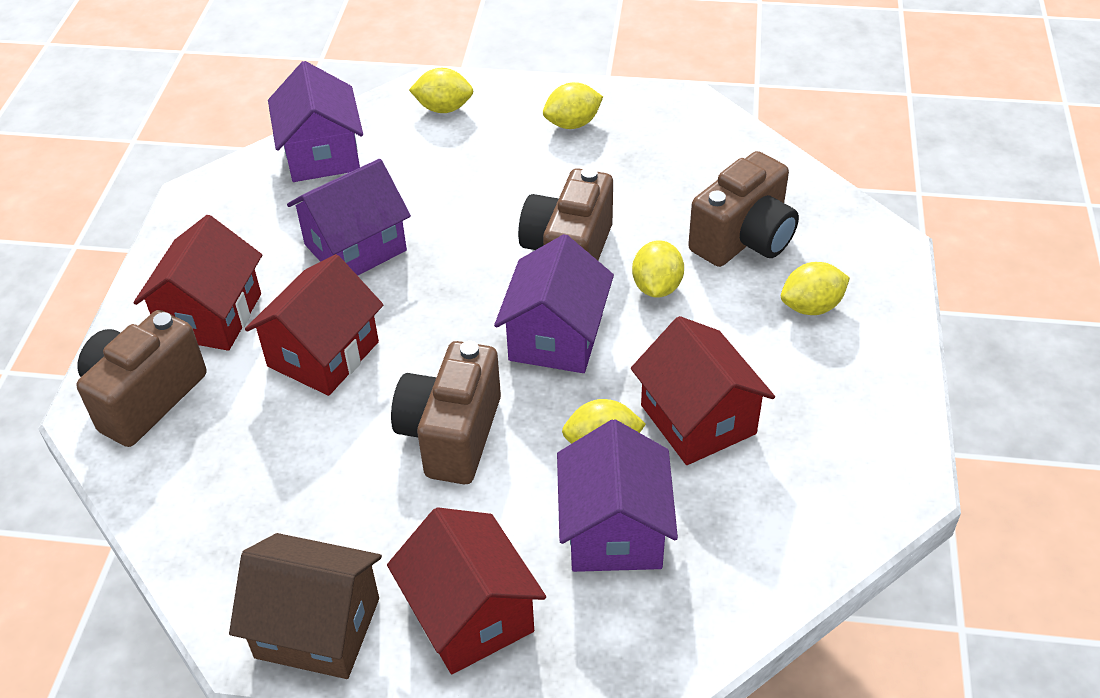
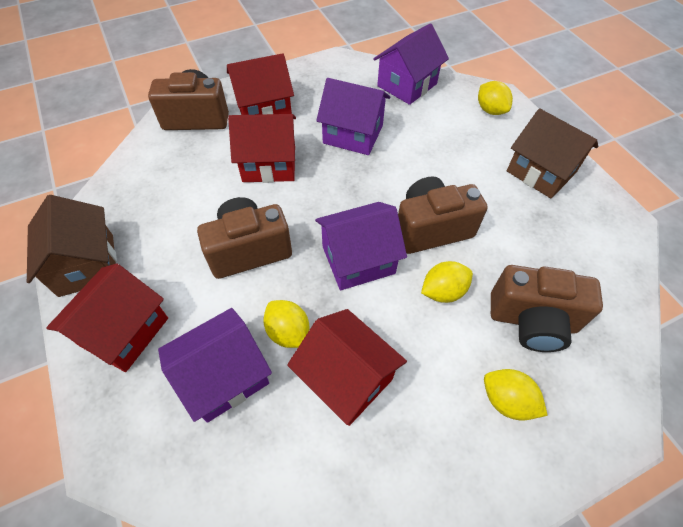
camera: 55 degrees right, 10 degrees up
(572, 124) = (541, 172): yellow lemon -> brown house
(698, 419) = (346, 378): red house -> red house turned 75 degrees counterclockwise

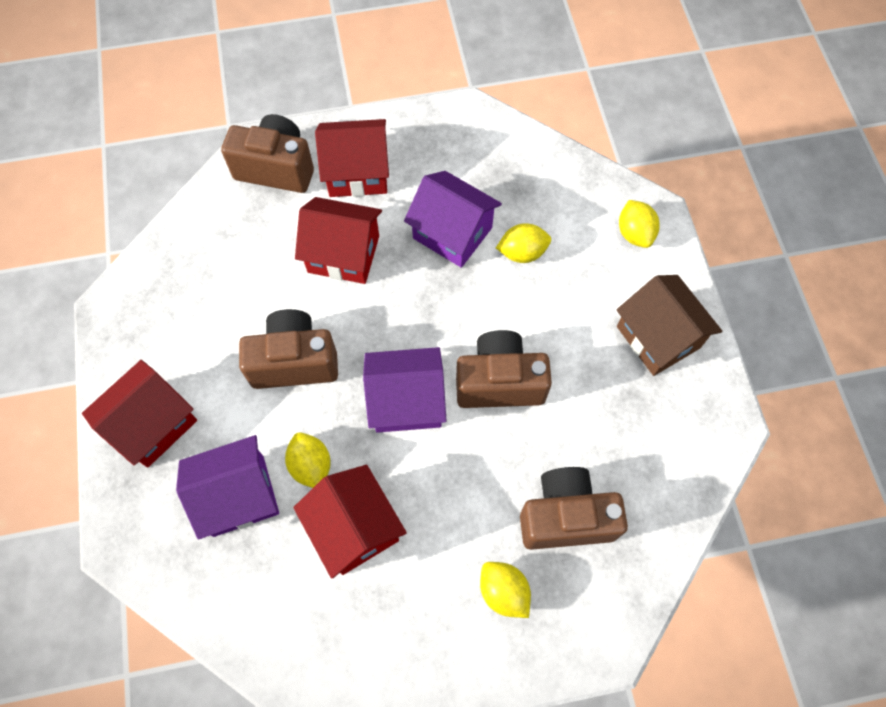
camera: 15 degrees right, 10 degrees up
(86, 265) = (127, 339): brown house -> none
(407, 85) = (543, 171): purple house -> none
(443, 291) = (484, 460): yellow lemon -> yellow lemon (522, 253)
(532, 321) = (565, 517): brown camera -> brown camera turned 150 degrees clockwise

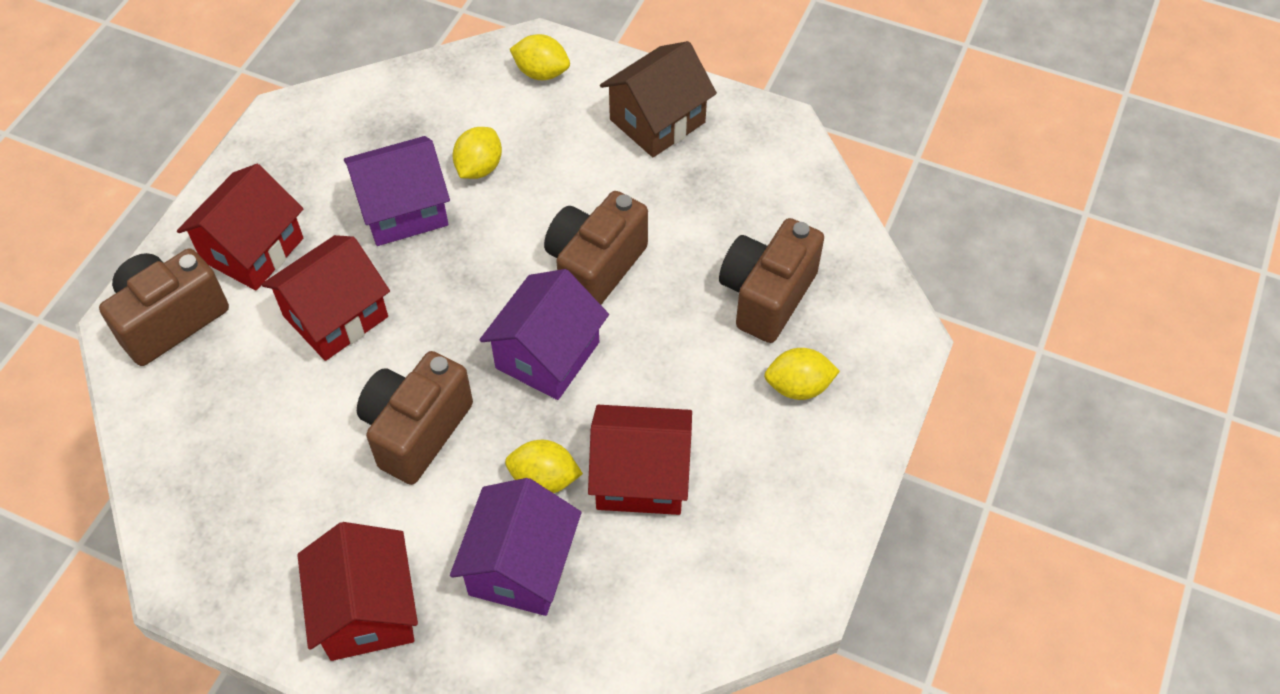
camera: 55 degrees left, 10 degrees down
(658, 337) = (657, 121): brown house -> brown house turned 45 degrees counterclockwise

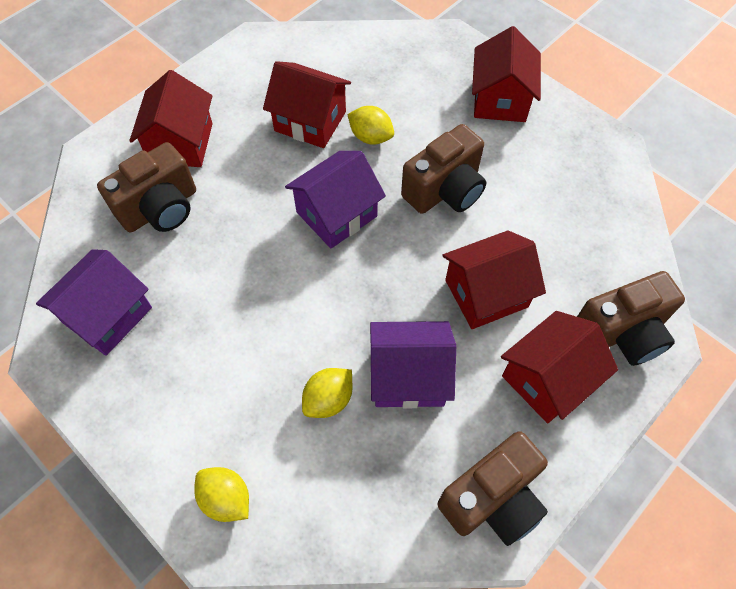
camera: 160 degrees left, 5 degrees up
(520, 566) = (403, 96): purple house -> purple house (108, 315)
(595, 267) = (272, 271): brown camera -> brown camera (492, 499)
(657, 121) = (149, 396): brown house -> none
(798, 387) = (181, 143): yellow lemon -> red house

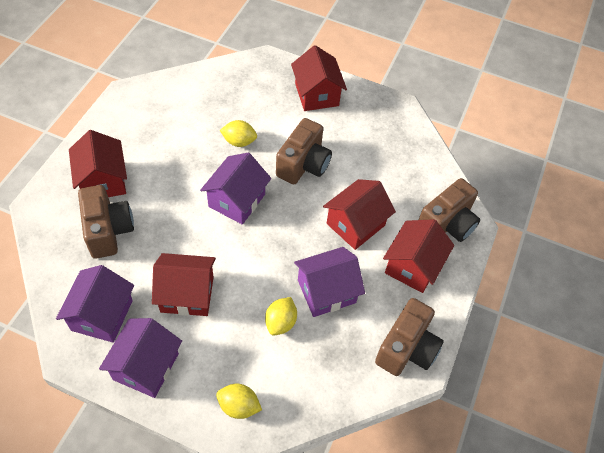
camera: 25 degrees left, 5 degrees down
(132, 401) = (146, 366): none -> purple house
(161, 209) = (108, 231): brown camera -> brown camera turned 45 degrees counterclockwise
(310, 121) = (192, 141): red house -> red house (187, 294)

